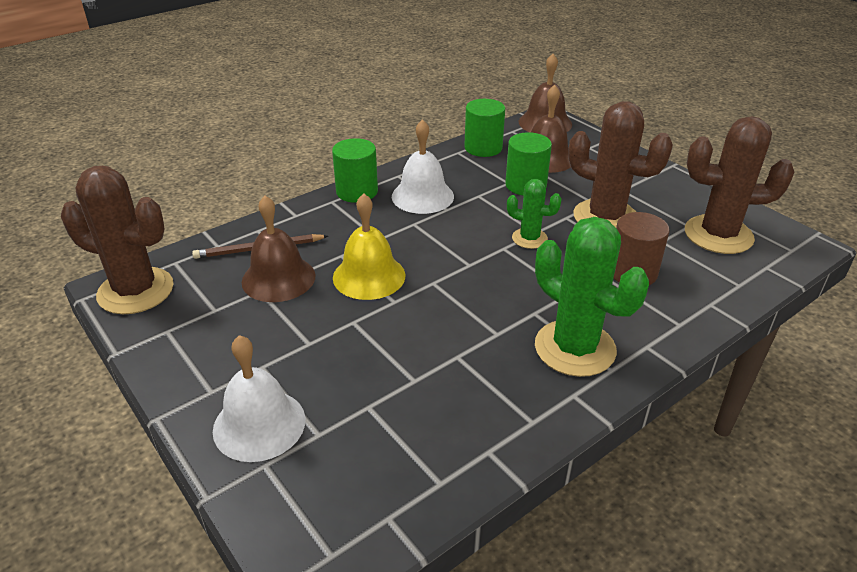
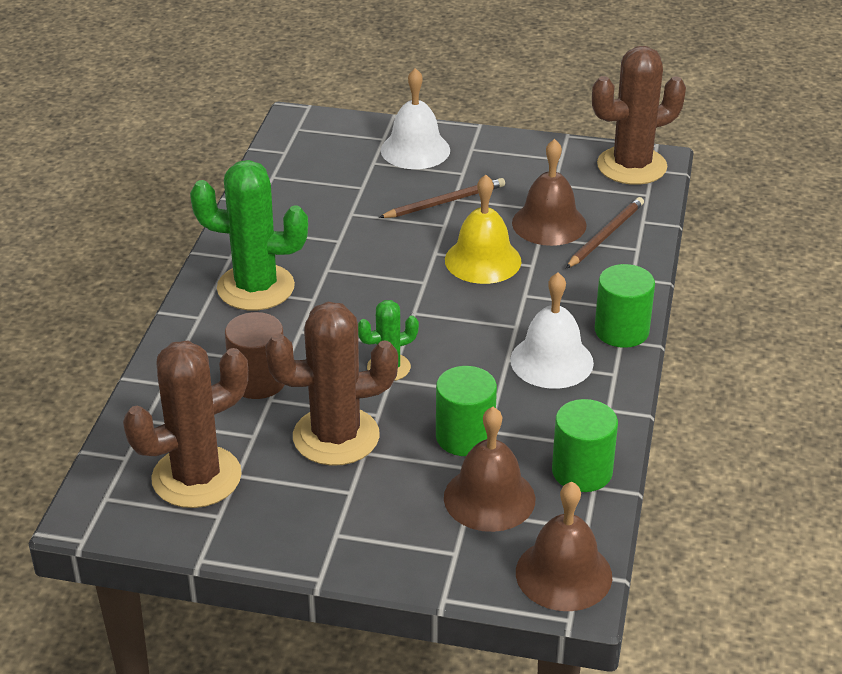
camera: 140 degrees right, 0 degrees up
(321, 343) = (445, 202): none -> brown pencil

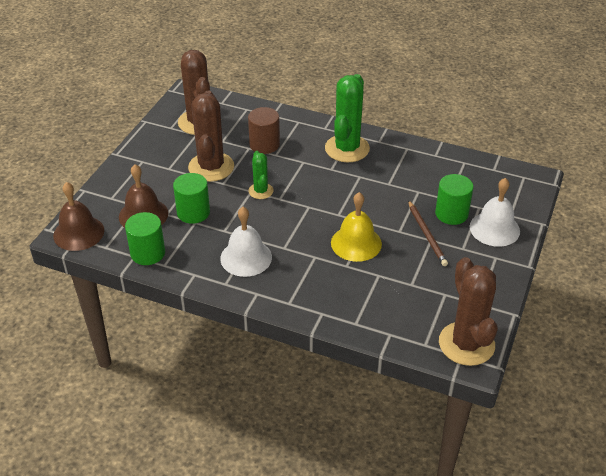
camera: 100 degrees right, 5 degrees up
(549, 223) = (393, 282): brown bell -> none
(605, 235) = (375, 309): brown pencil -> none
(621, 331) = (266, 295): green cylinder -> green cylinder (451, 214)

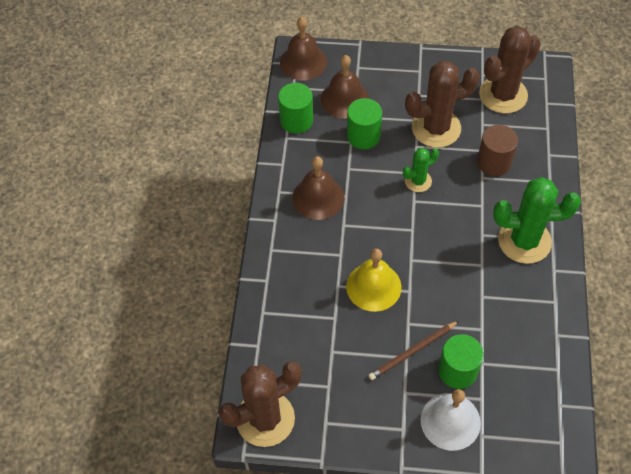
camera: 75 degrees right, 15 degrees up
(246, 257) = (318, 197): white bell -> brown bell

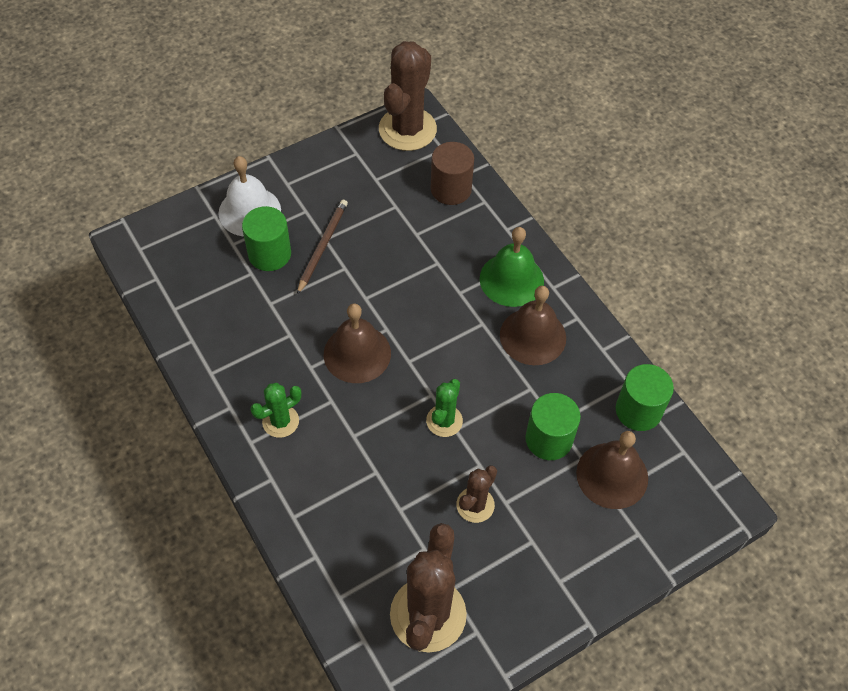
camera: 140 degrees right, 0 degrees up
(297, 242) = (511, 279): none -> green bell
(303, 62) = (707, 496): brown bell -> brown bell (357, 353)
(373, 286) = (403, 282): yellow bell -> none
(436, 128) = (475, 505): brown cactus -> brown cactus, size x0.53
(494, 162) = (375, 501): brown cylinder -> brown cylinder (451, 189)
(524, 241) = (280, 421): green cactus -> green cactus, size x0.53

